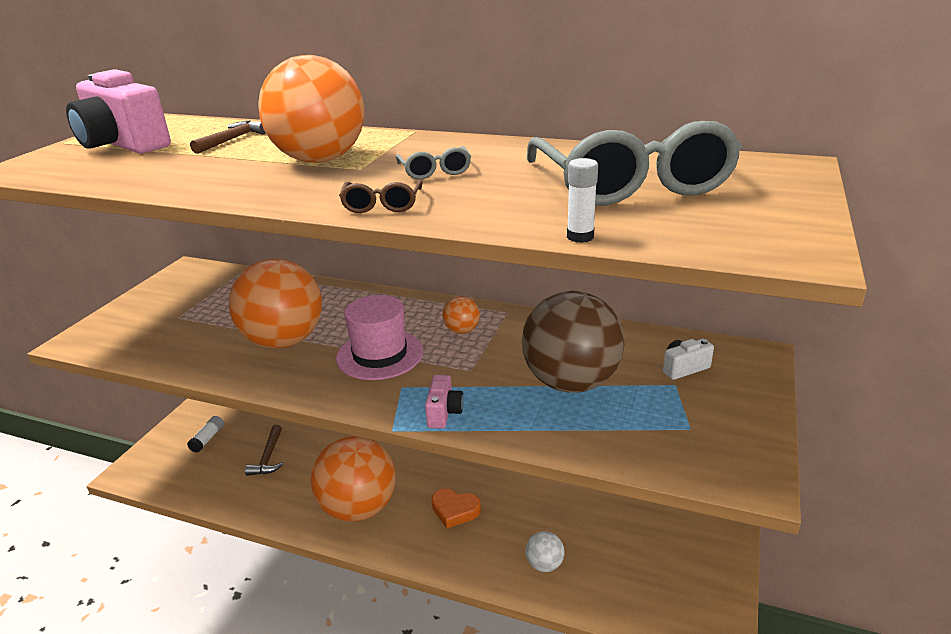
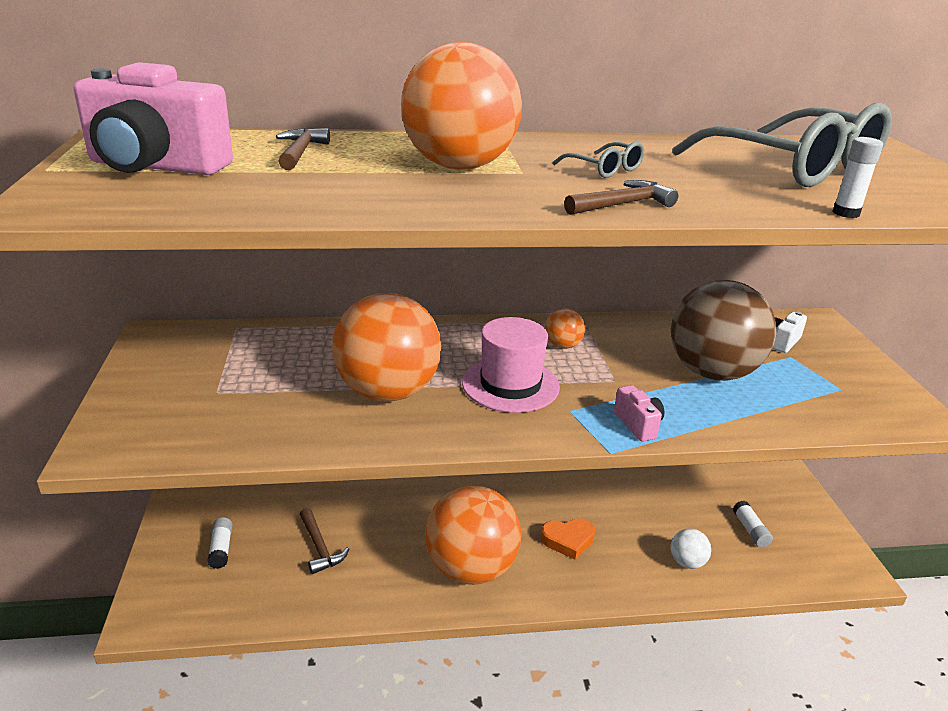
camera: 30 degrees left, 0 degrees up
(382, 205) = (622, 204): brown glasses -> brown hammer
(636, 556) = (750, 530): none -> white glue stick

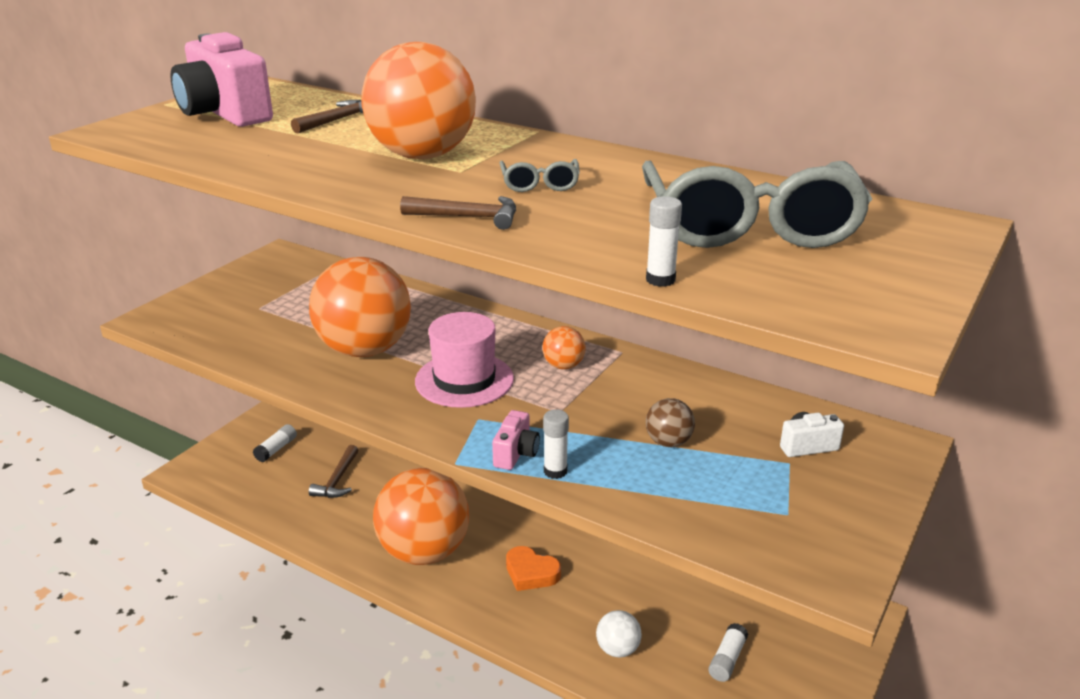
camera: 40 degrees right, 0 degrees up
(683, 425) = (555, 471): none -> white glue stick
(712, 372) = (668, 442): brown ball -> brown ball, size x0.43

